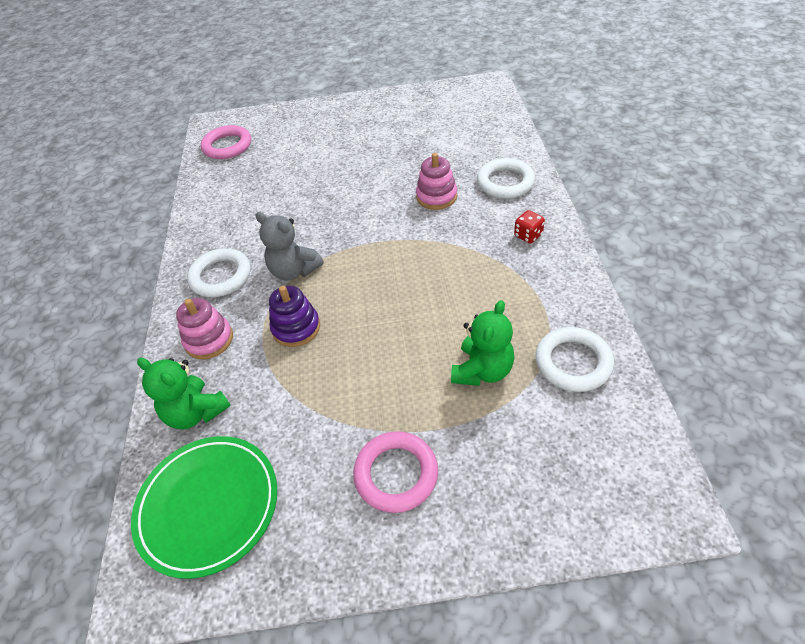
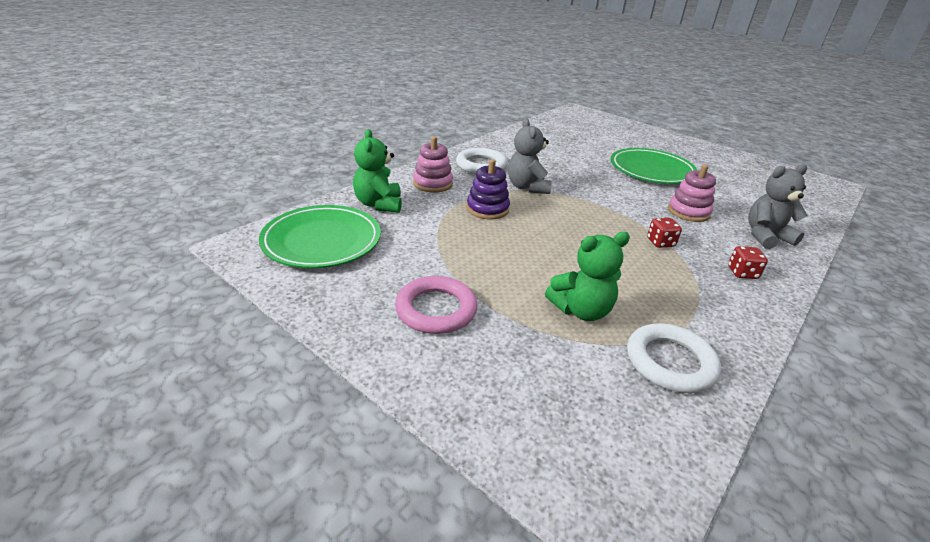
camera: 40 degrees right, 15 degrees down
(227, 146) = (572, 122): pink ring -> none
(361, 165) = (651, 170): none -> green plate
(454, 249) = (660, 243): none -> red dice
(505, 182) = (766, 236): white ring -> grey teddy bear

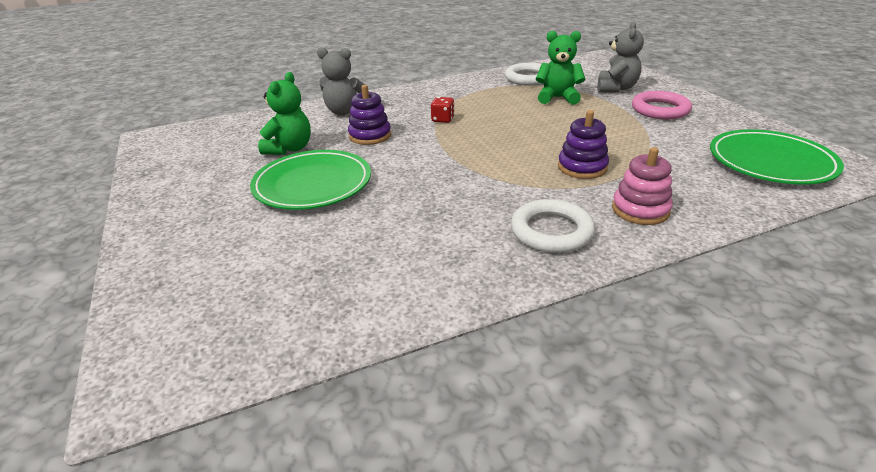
camera: 150 degrees left, 0 degrees up
(379, 204) = (716, 191): green teddy bear -> green teddy bear (289, 149)
(527, 187) = (512, 186): grey teddy bear -> grey teddy bear (616, 88)
(688, 212) = (370, 136): pink stacking toy -> purple stacking toy
(742, 273) = (414, 98): red dice -> none

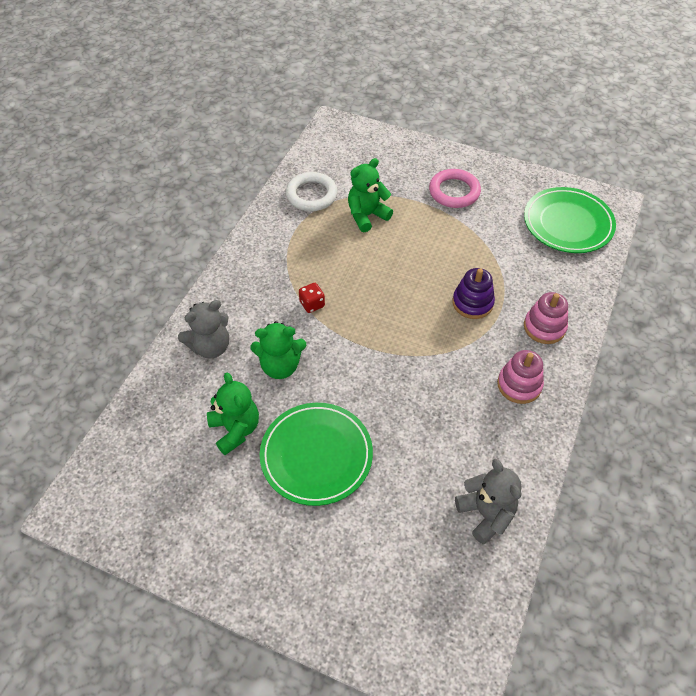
camera: 45 degrees left, 20 degrees up
(370, 136) = (280, 366): purple stacking toy -> green teddy bear
(551, 231) = (519, 385): white ring -> pink stacking toy
(616, 88) = (396, 175): grey teddy bear -> grey teddy bear (486, 514)

